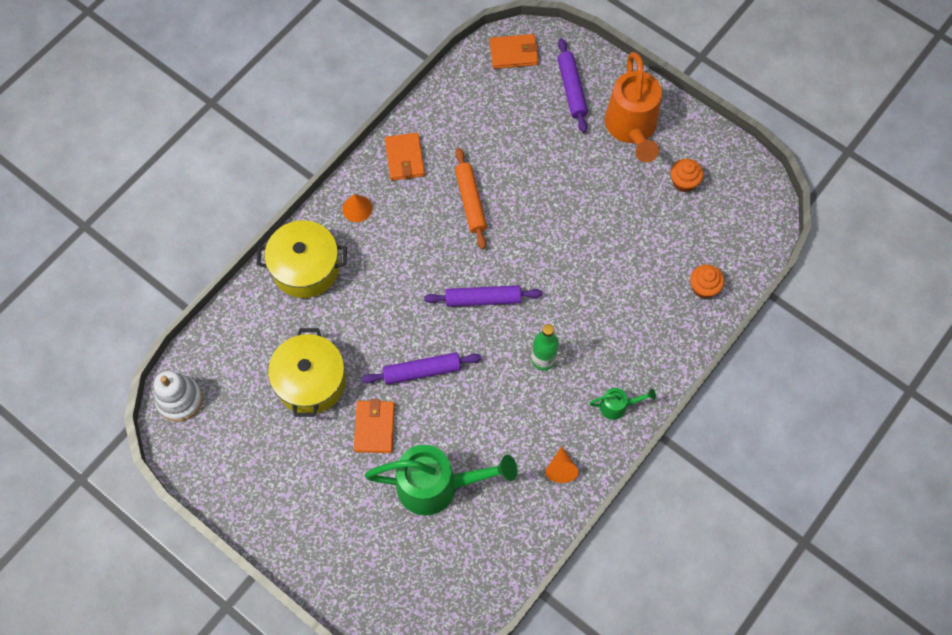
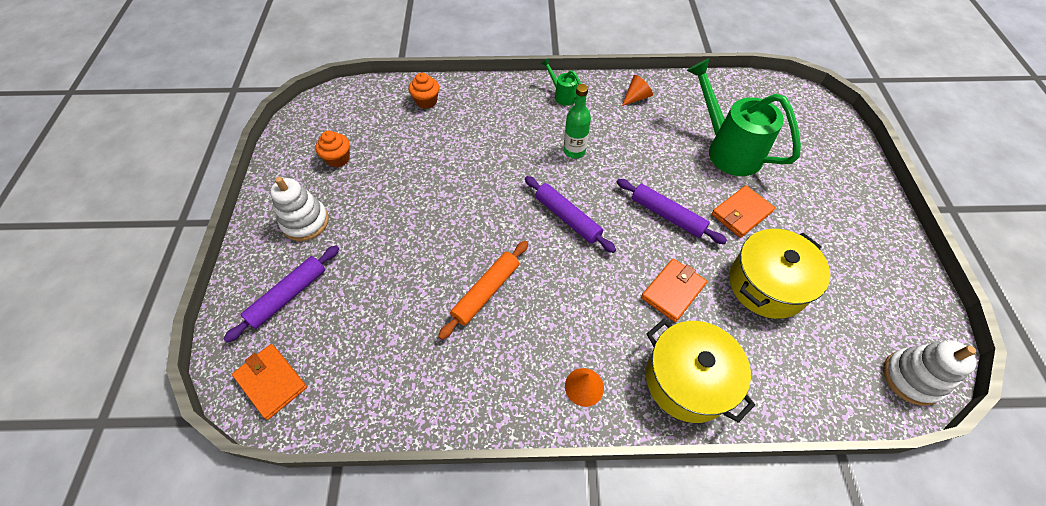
camera: 130 degrees left, 10 degrees down
(404, 158) = (489, 388): orange wallet -> orange wallet (673, 291)
(631, 128) = (305, 222): orange watering can -> white stacking toy

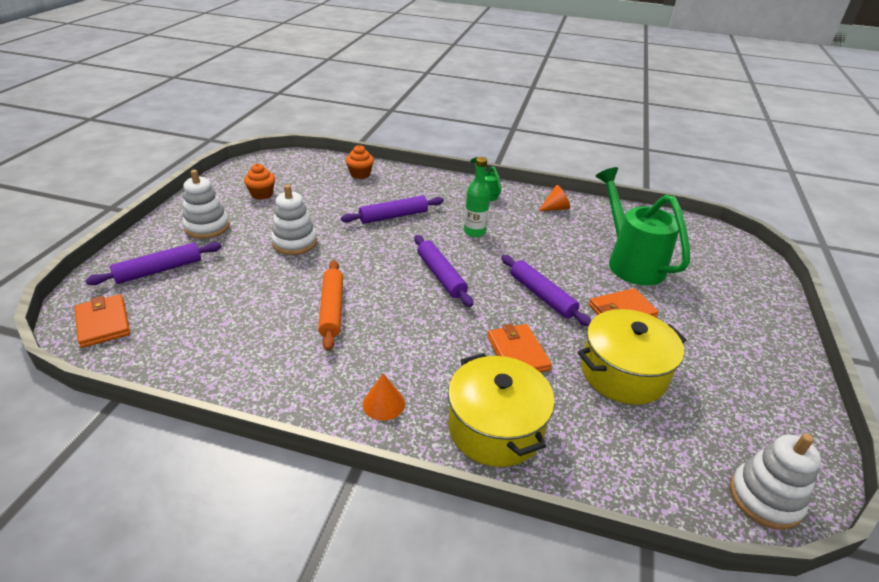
camera: 15 degrees right, 20 degrees down
(407, 217) = (294, 242): none -> white stacking toy
(486, 292) = (332, 309): orange rolling pin -> orange rolling pin turned 60 degrees counterclockwise
(488, 152) = (393, 216): none -> purple rolling pin
(673, 291) = (517, 353): orange wallet -> orange wallet turned 75 degrees counterclockwise

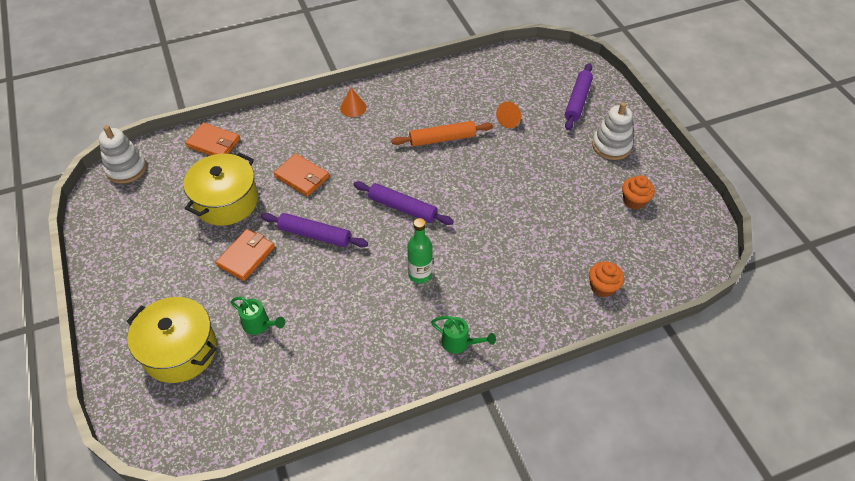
camera: 145 degrees right, 15 degrees up
(103, 323) = (546, 62): orange wallet -> orange wallet (214, 143)
(294, 242) = (536, 171): white stacking toy -> none
(332, 309) = (442, 139): orange rolling pin -> orange rolling pin turned 60 degrees counterclockwise
(393, 216) = (503, 248): purple rolling pin -> none
(495, 428) = (285, 128): yellow pot -> yellow pot (180, 350)
(555, 208) = (373, 367): orange cone -> orange cone (510, 120)
(630, 262) = (259, 325): green watering can -> green watering can, size x0.45

